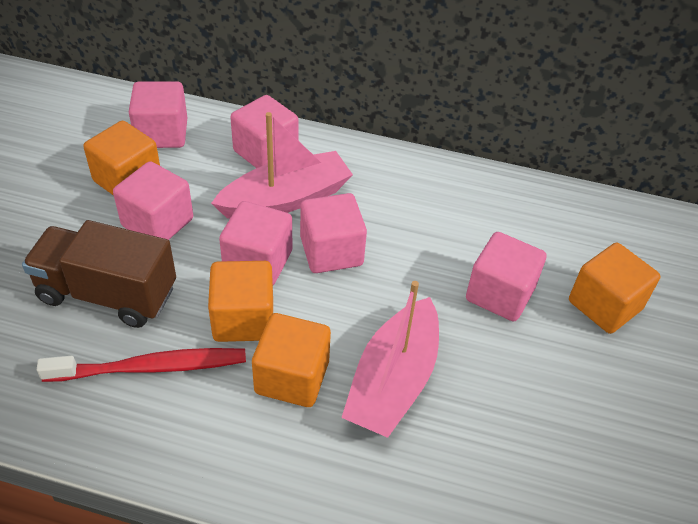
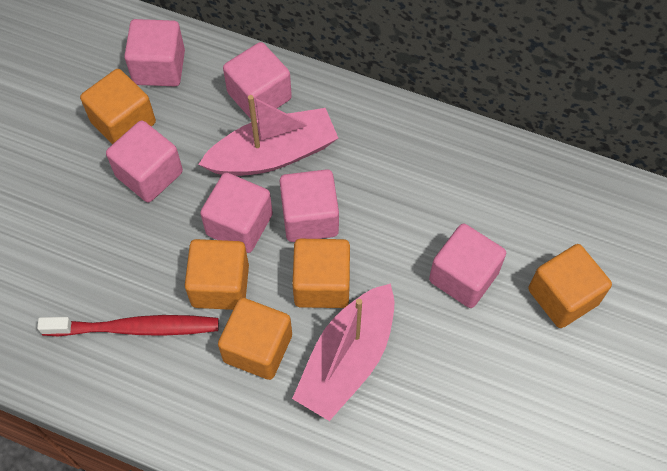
camera: 10 degrees right, 15 degrees up
(107, 294) = (100, 250): brown truck -> none
(353, 310) = (322, 284): none -> orange cube

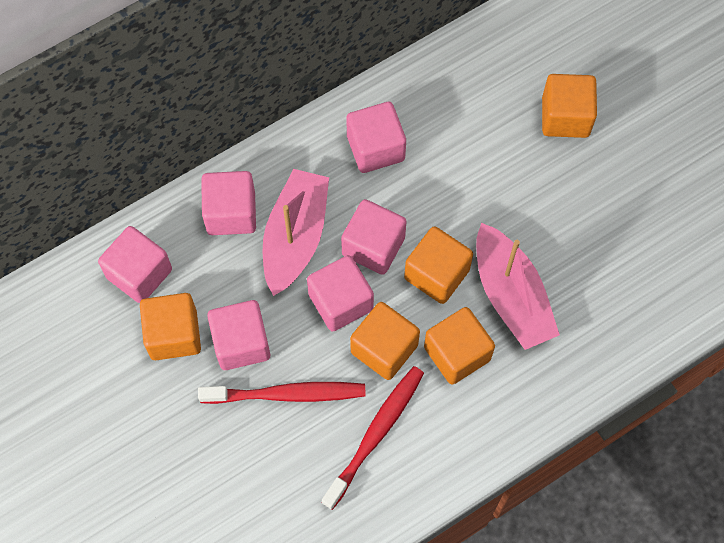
camera: 55 degrees left, 5 degrees up
(126, 235) = (286, 394): none -> red toothbrush
(463, 276) = (502, 171): pink cube -> pink cube (375, 148)

